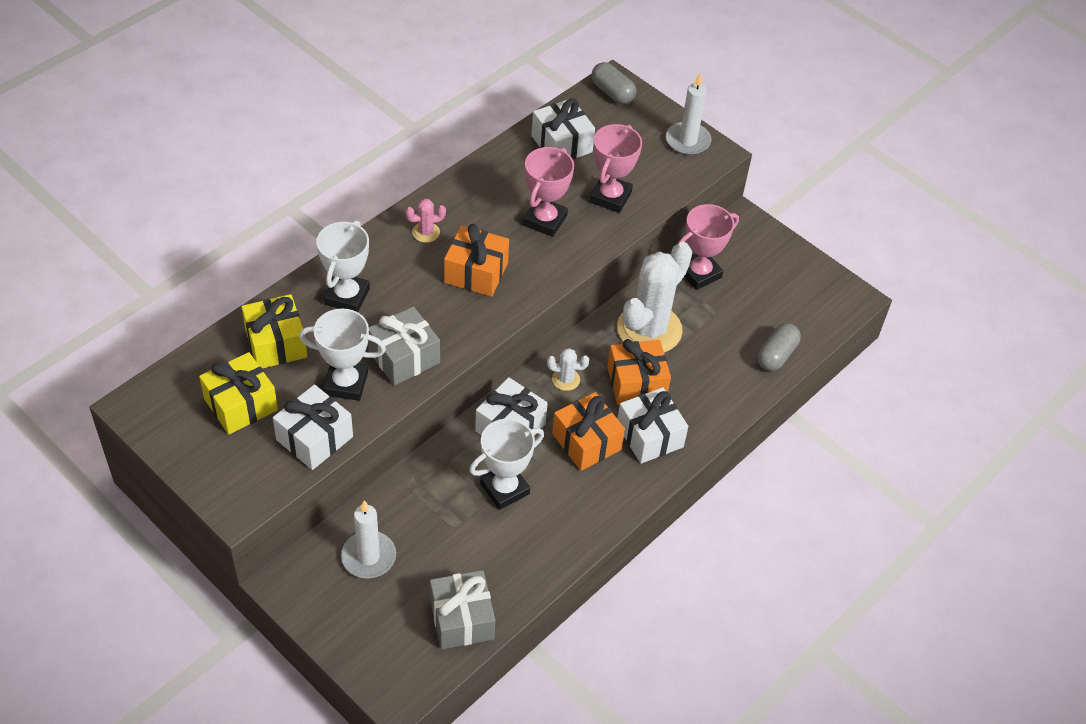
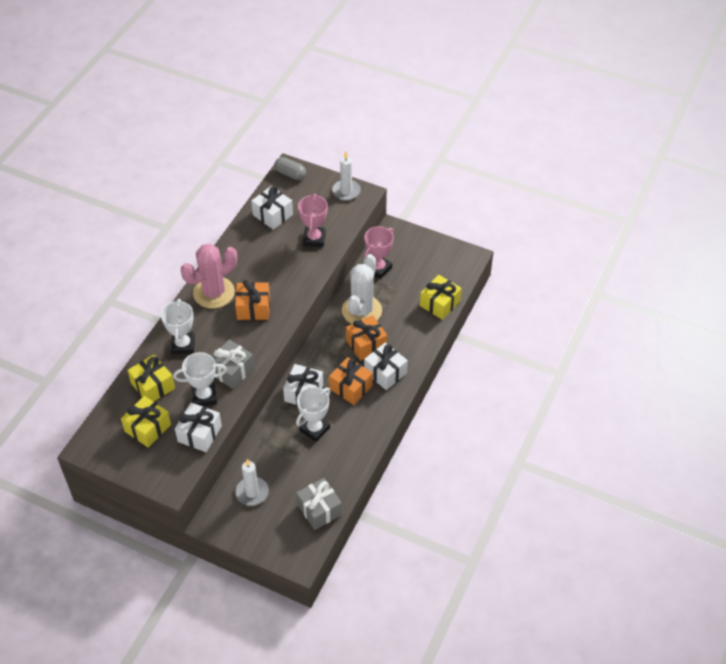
camera: 15 degrees left, 0 degrees up
(426, 232) = (214, 293): pink cactus -> pink cactus, size x2.40
(545, 220) = (281, 264): pink trophy -> none
(566, 379) = (325, 355): white cactus -> none
(776, 355) = (439, 303): grey capsule -> yellow gift

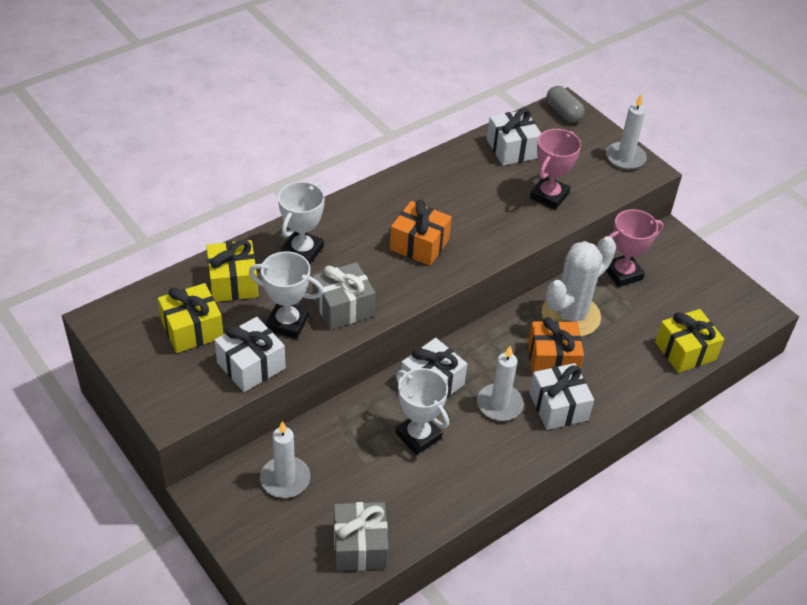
camera: 25 degrees right, 5 degrees down
(214, 293) = (381, 207): pink cactus -> none
(314, 429) = (418, 436): white trophy -> white trophy turned 75 degrees clockwise
(350, 387) = (499, 404): orange gift -> white candle

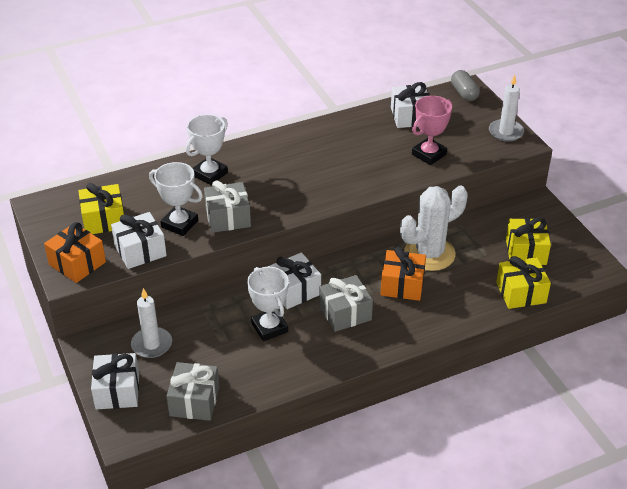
camera: 15 degrees right, 5 degrees down
(233, 282) = (147, 190): yellow gift -> yellow gift (526, 251)
(419, 244) = (306, 179): orange gift -> orange gift (77, 263)
(499, 404) = (345, 313): white candle -> grey gift
(558, 406) = (395, 321): white gift -> white gift (117, 391)
(623, 273) = (486, 227): pink trophy -> none

